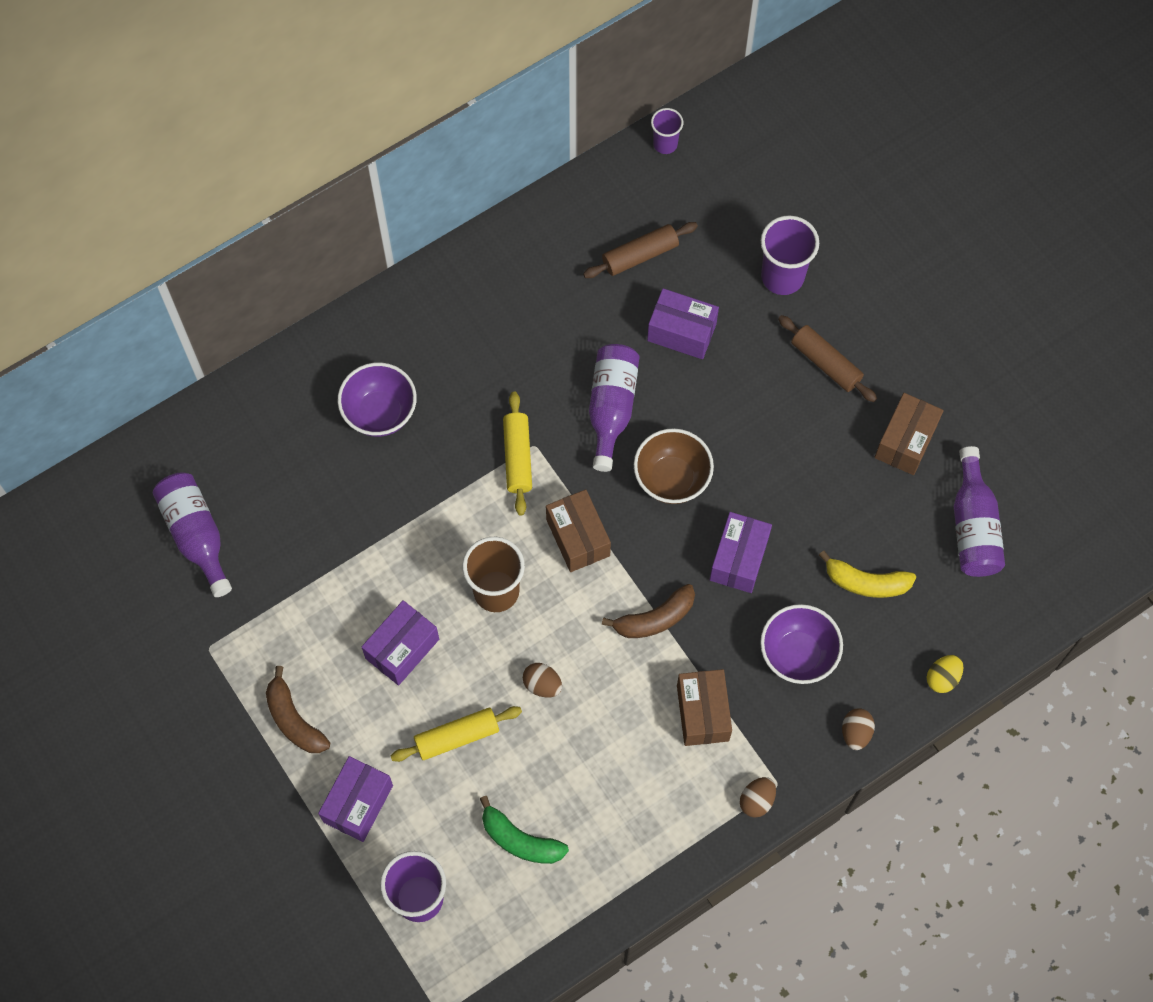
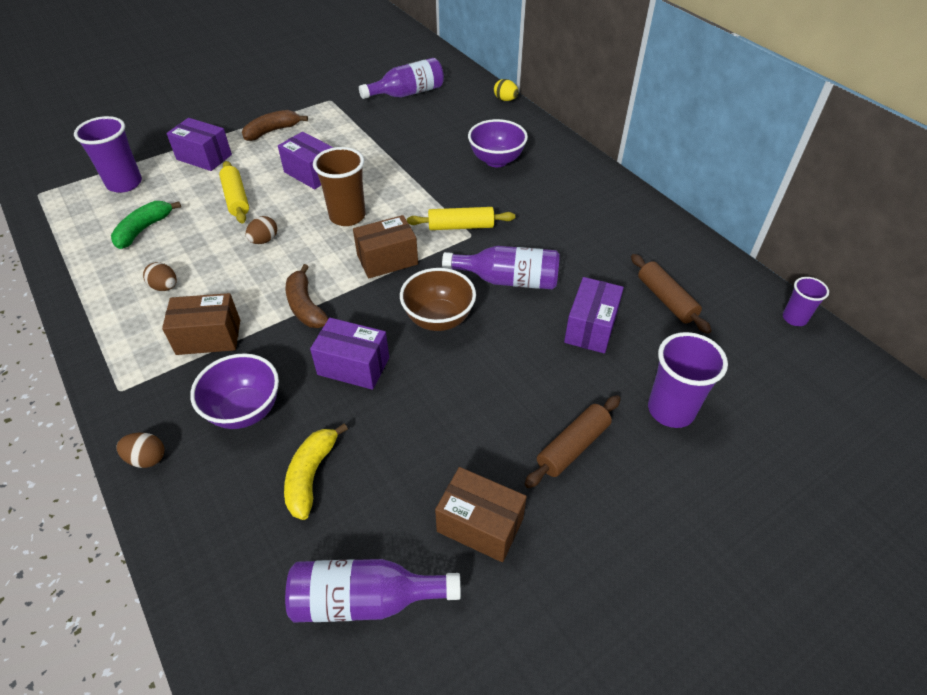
camera: 90 degrees right, 20 degrees down
(757, 800) = (111, 374): brown egg -> brown egg (165, 287)
(942, 678) = (180, 550): yellow egg -> yellow egg (505, 100)

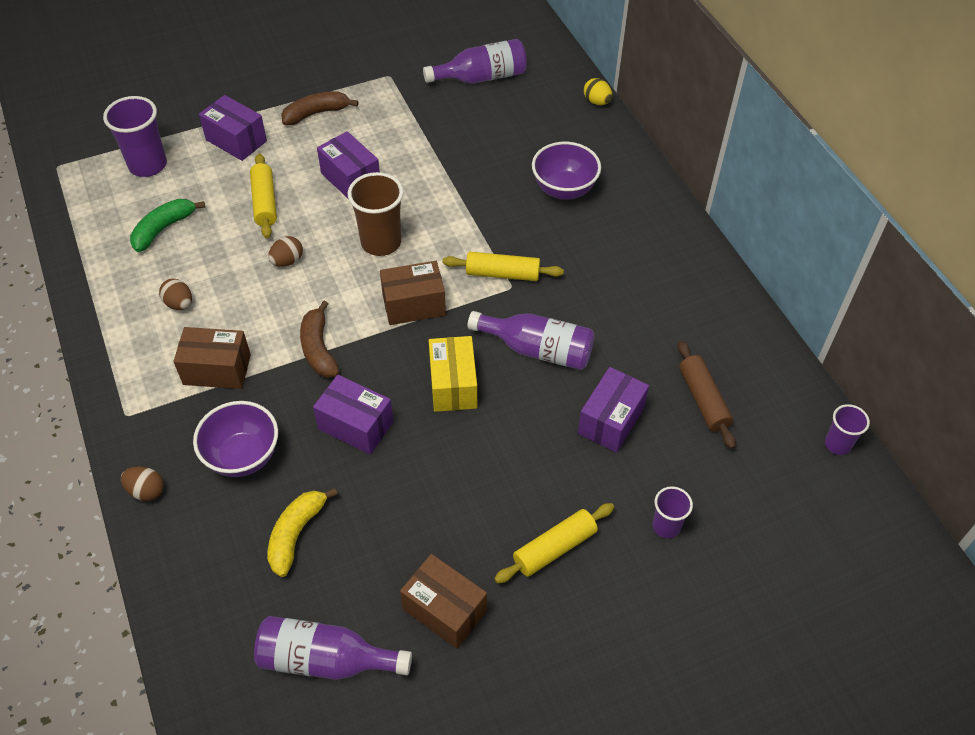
camera: 10 degrees right, 5 degrees up
(438, 319) = (453, 385): brown bowl -> yellow box
(573, 447) = (554, 548): brown rolling pin -> yellow rolling pin
(671, 410) = (666, 526): purple cup -> purple cup, size x0.58

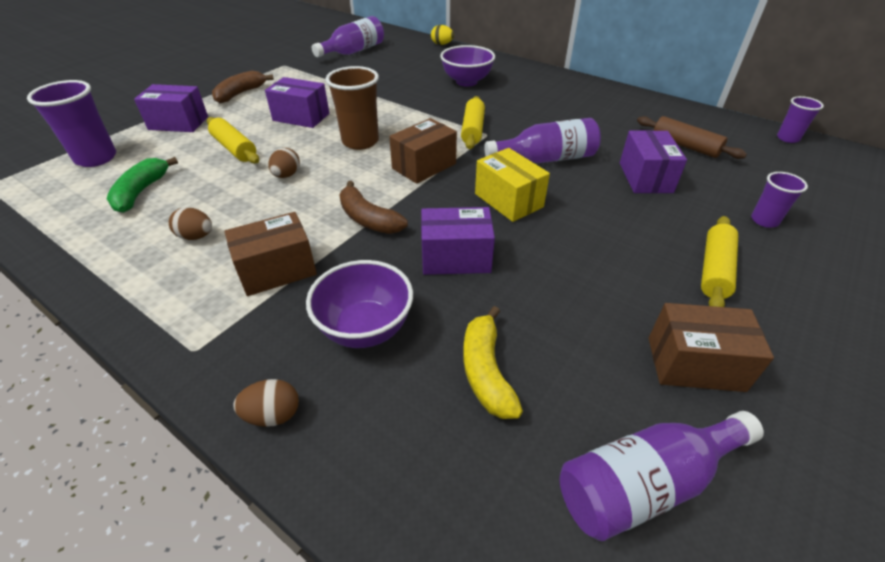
camera: 30 degrees left, 10 degrees down
(502, 274) = (473, 130): yellow rolling pin -> yellow rolling pin turned 60 degrees counterclockwise

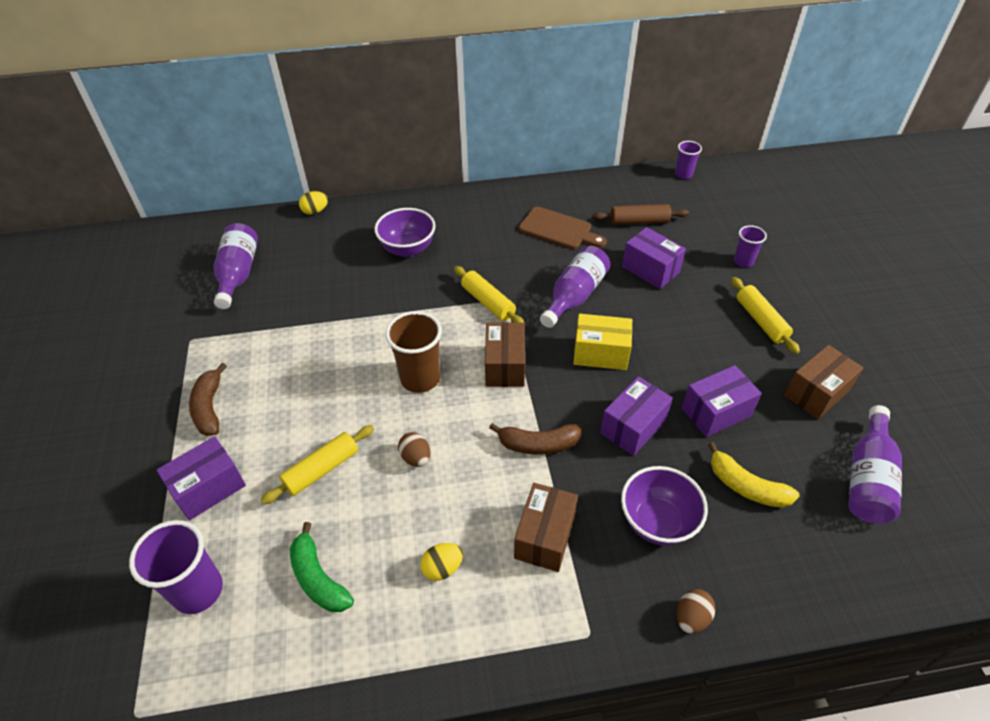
camera: 45 degrees left, 5 degrees up
(196, 236) = (442, 568): brown egg -> yellow egg
(234, 148) = (322, 470): yellow rolling pin -> yellow rolling pin turned 45 degrees counterclockwise
(301, 117) = (324, 390): purple box -> purple box (716, 412)
(598, 119) = (558, 229): none -> brown cutting board

